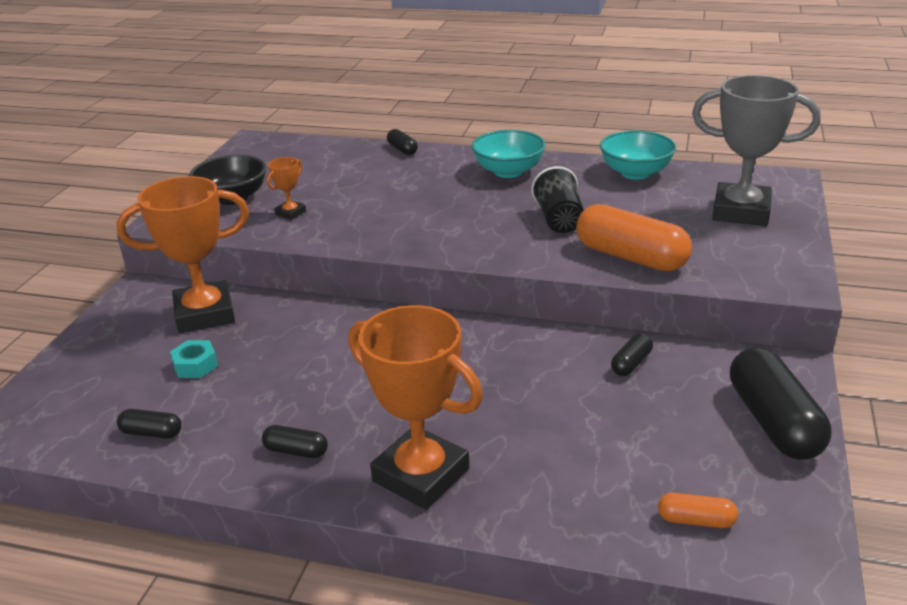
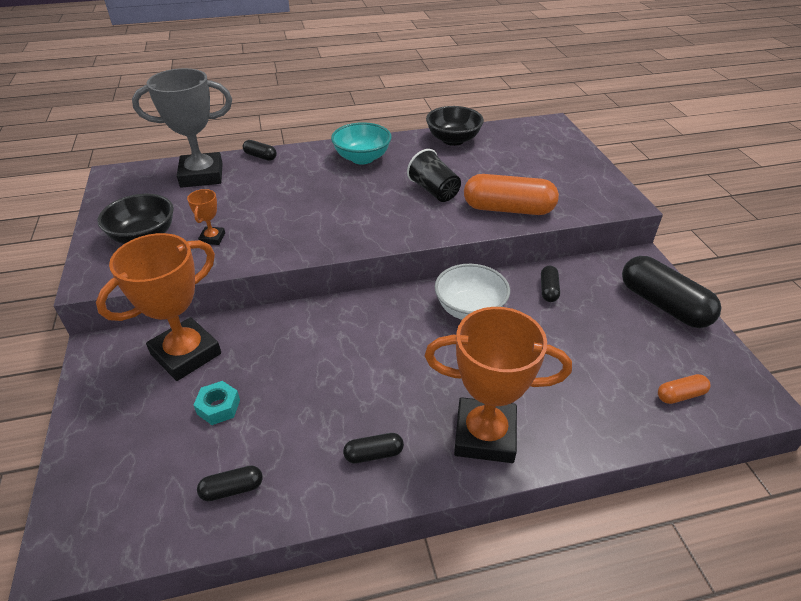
camera: 30 degrees left, 10 degrees up
(516, 356) = (469, 309): none -> white bowl
(635, 173) = (453, 140): turquoise bowl -> black bowl
(741, 211) = (545, 155): grey trophy -> grey trophy (201, 175)

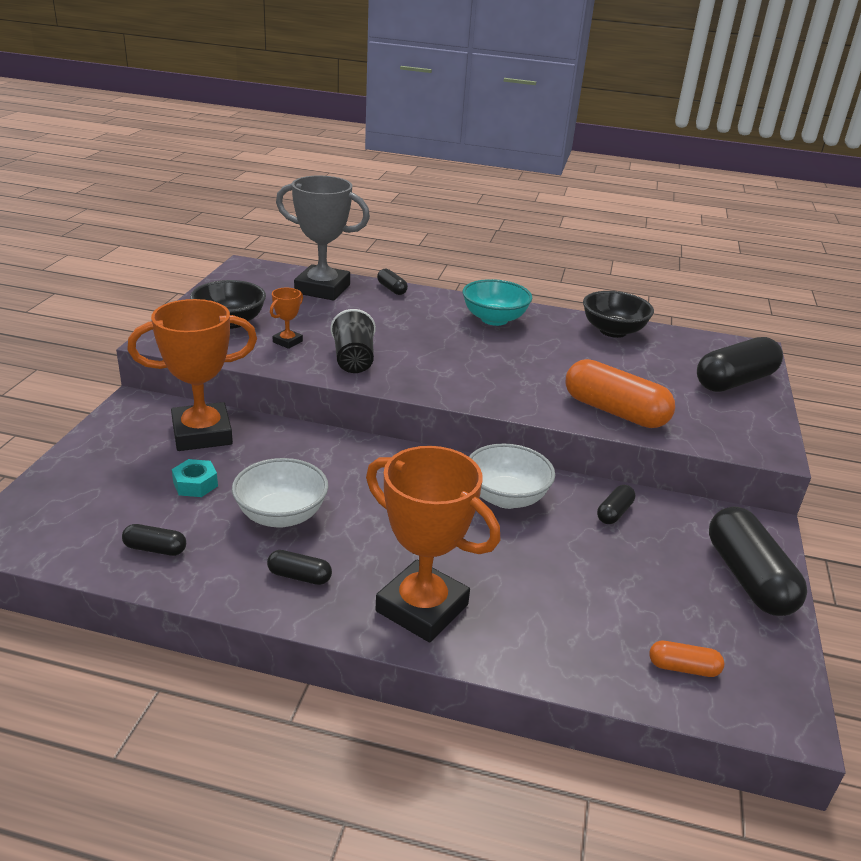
camera: 25 degrees right, 10 degrees down
(315, 403) = (281, 515): none -> white bowl
(434, 191) = (545, 370): black cup -> black cup (353, 360)
(562, 154) = (735, 381): none -> black capsule

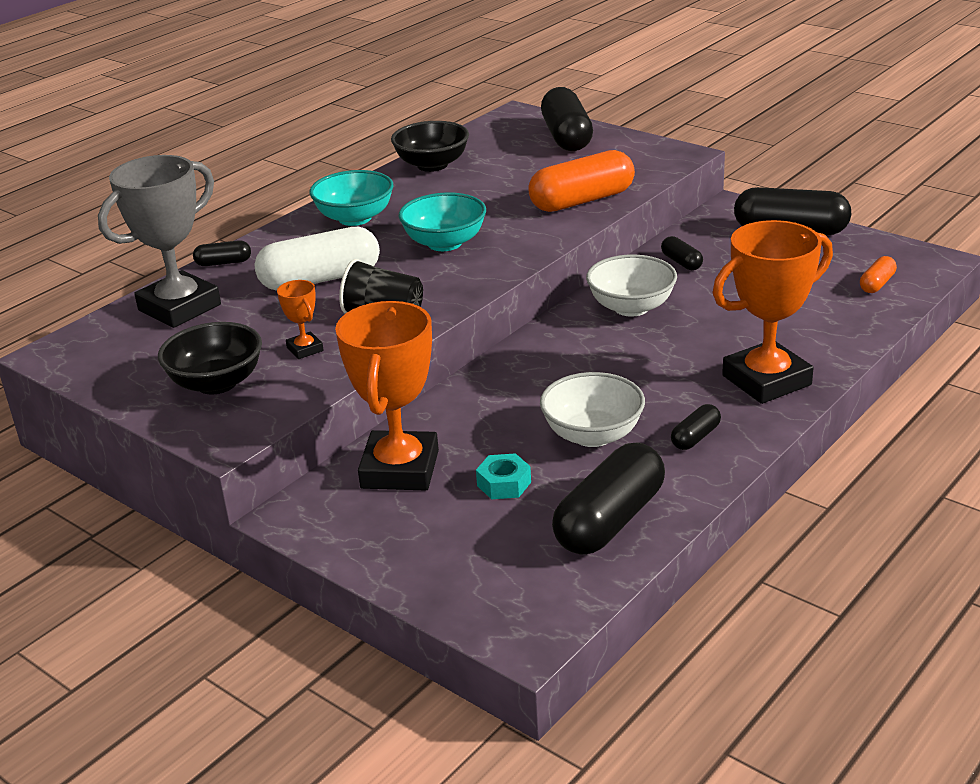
camera: 60 degrees left, 0 degrees up
(155, 549) = (610, 520): black capsule -> black capsule, size x2.12
(390, 326) = (320, 279): none -> white capsule
(482, 362) = (445, 243): none -> turquoise bowl

